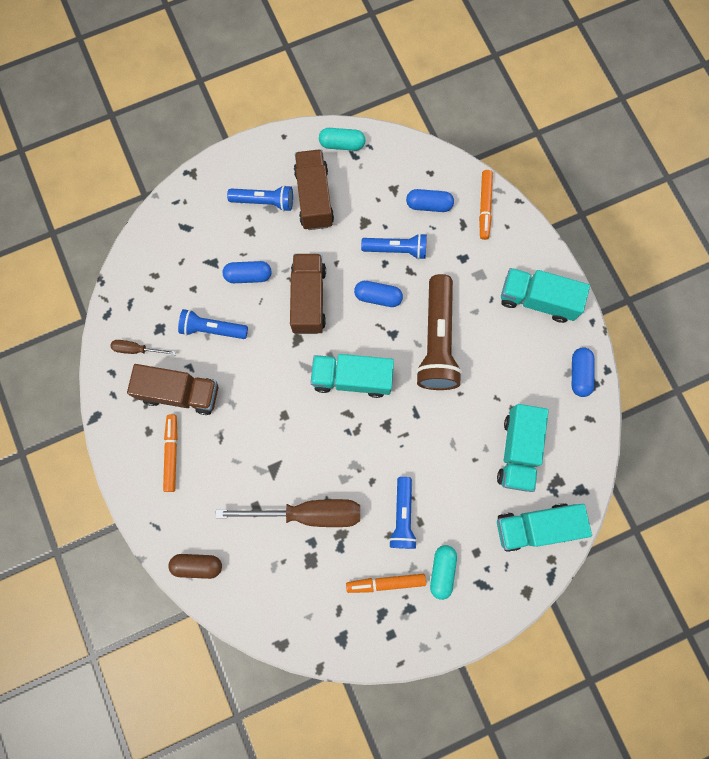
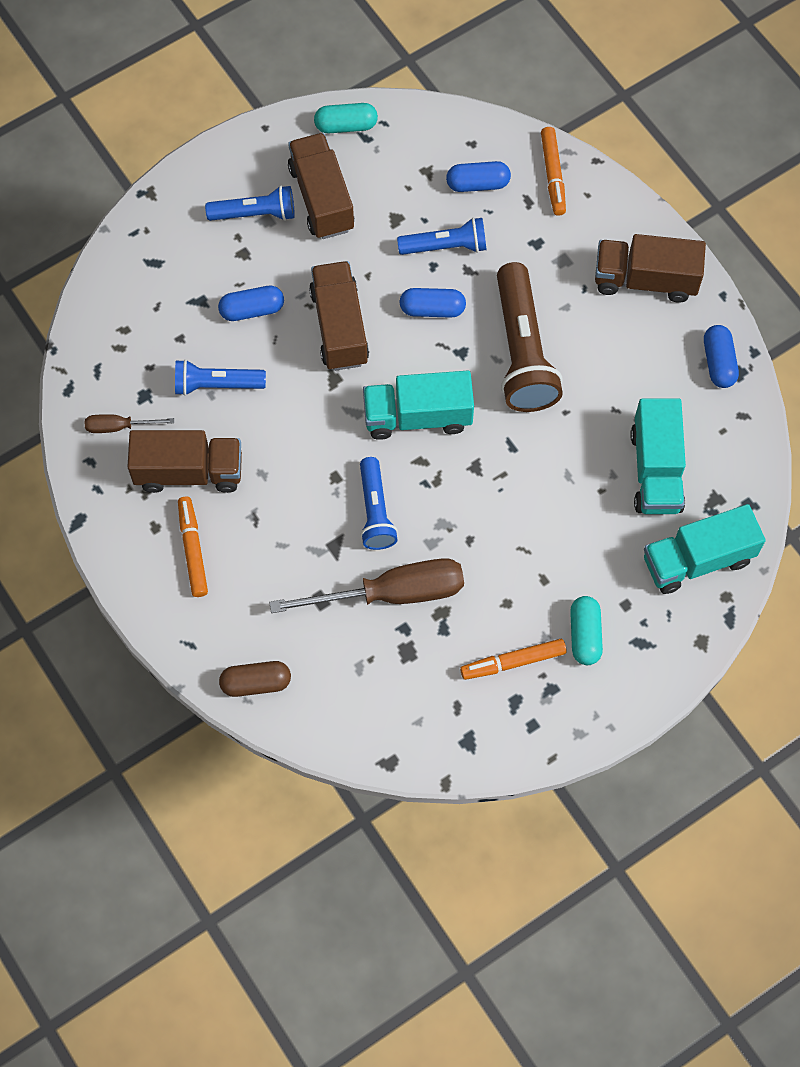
camera: 10 degrees left, 10 degrees down
(402, 516) = (519, 576): blue flashlight -> blue flashlight (375, 511)
(537, 300) = (645, 280): turquoise truck -> brown truck

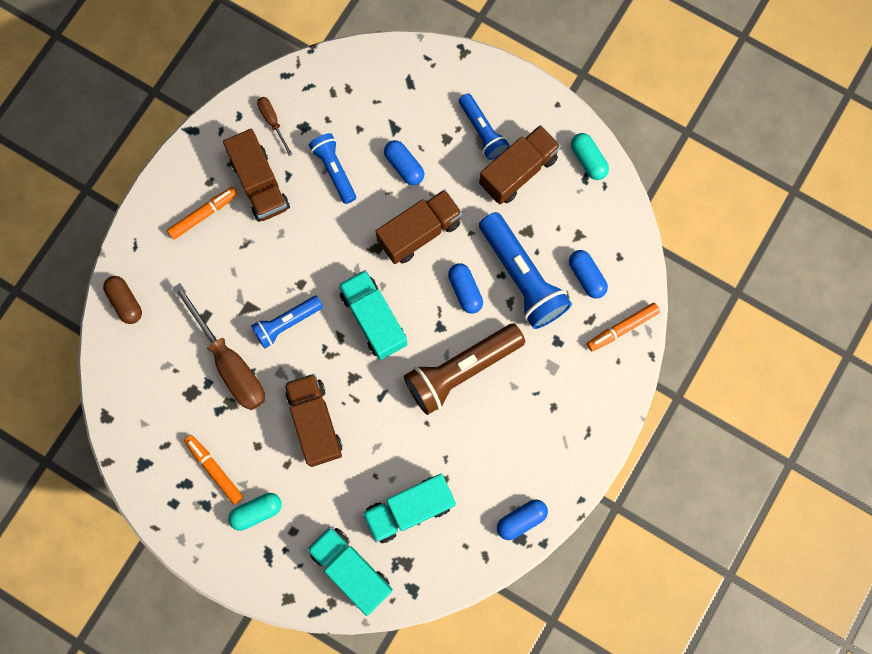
camera: 65 degrees right, 10 degrees up
(445, 246) = (522, 277): blue flashlight -> blue flashlight, size x1.69
(645, 280) = (565, 435): brown truck -> brown truck (315, 422)

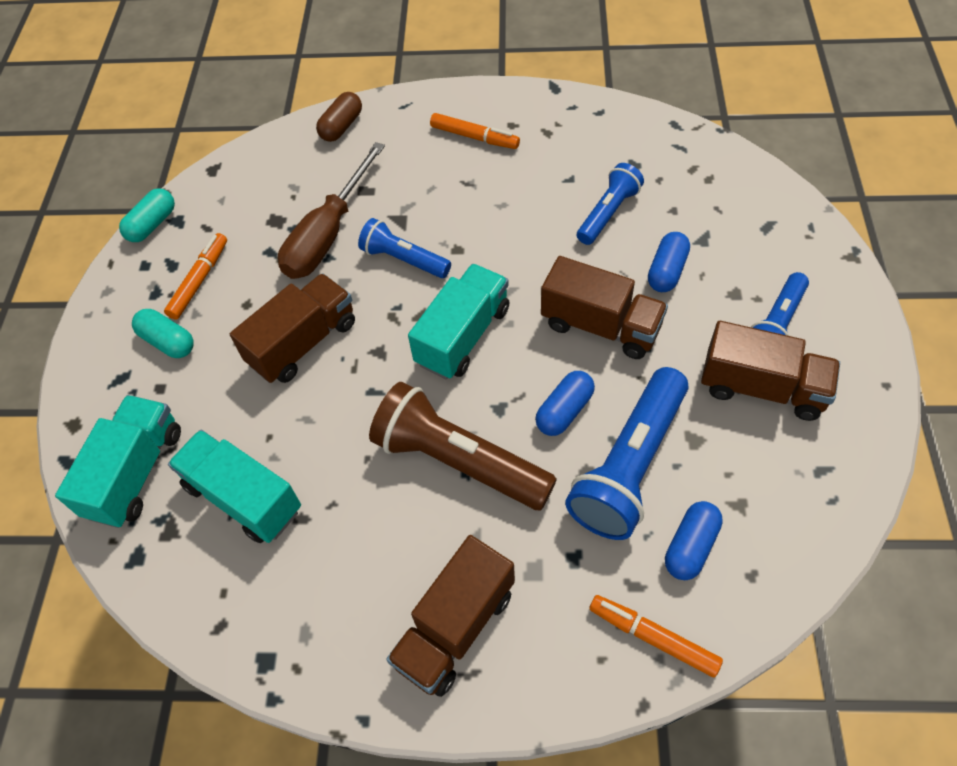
camera: 65 degrees right, 20 degrees down
(260, 184) = (541, 162): brown truck -> brown truck (455, 627)
(273, 122) = (616, 139): brown screwdriver -> none
(521, 520) = (293, 648): blue capsule -> none
(588, 160) = (849, 460): turquoise capsule -> turquoise capsule (152, 224)

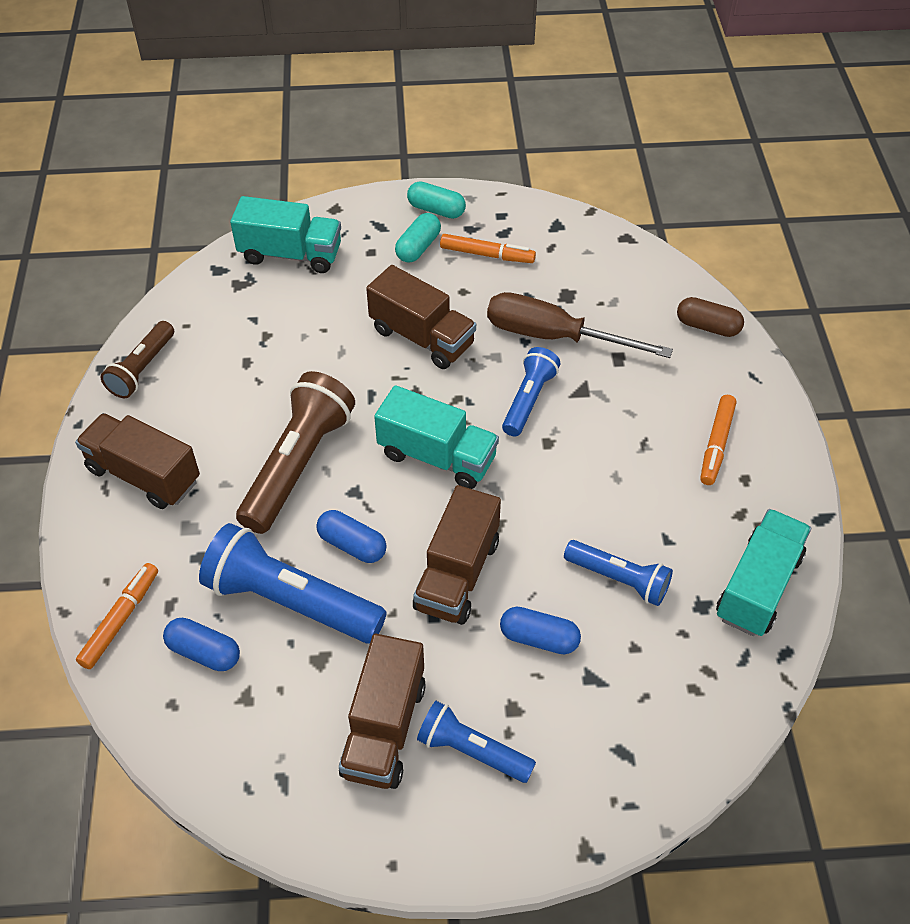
camera: 80 degrees right, 5 degrees down
(152, 224) = (549, 210): turquoise capsule -> turquoise capsule (436, 210)
(243, 497) = (266, 323): turquoise truck -> turquoise truck (758, 587)
(286, 643) = (142, 369): none -> brown flashlight

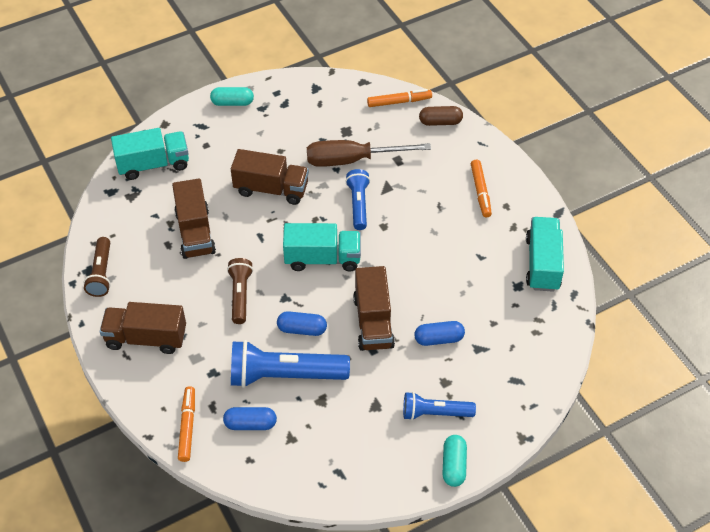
camera: 25 degrees left, 0 degrees up
(298, 465) = (240, 295): brown flashlight -> brown flashlight, size x0.59
(384, 728) = (380, 421): brown truck -> brown truck (195, 232)
(418, 247) = (235, 132): turquoise capsule -> turquoise capsule (453, 465)
(486, 254) = (282, 122): orange marker -> orange marker (399, 102)
(619, 579) = (465, 289): blue flashlight -> none

